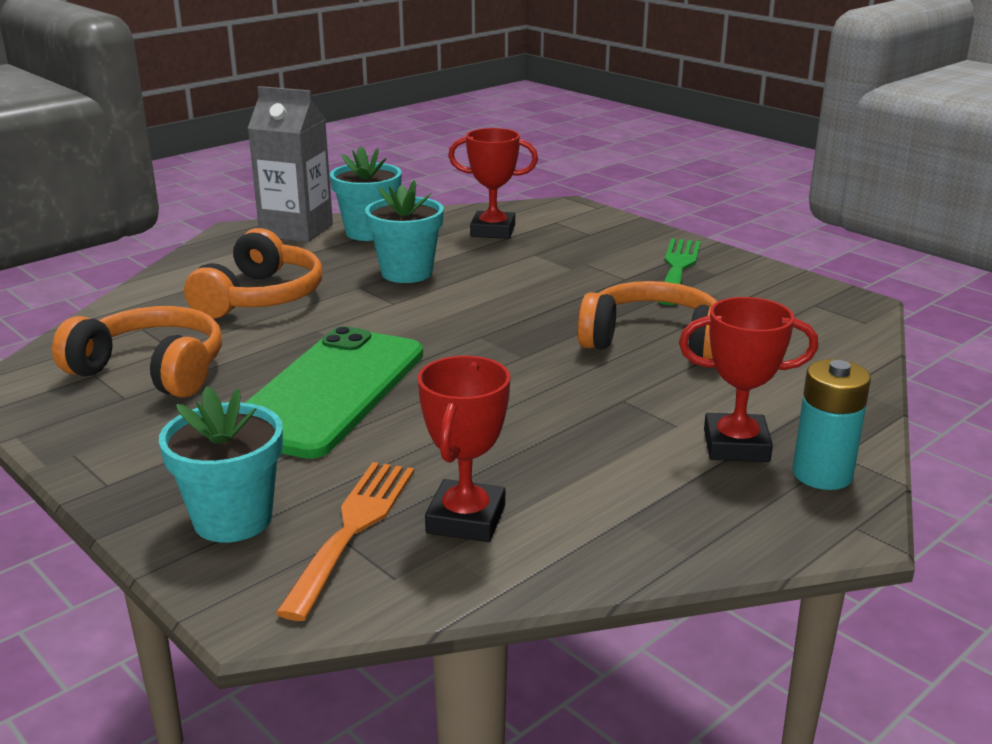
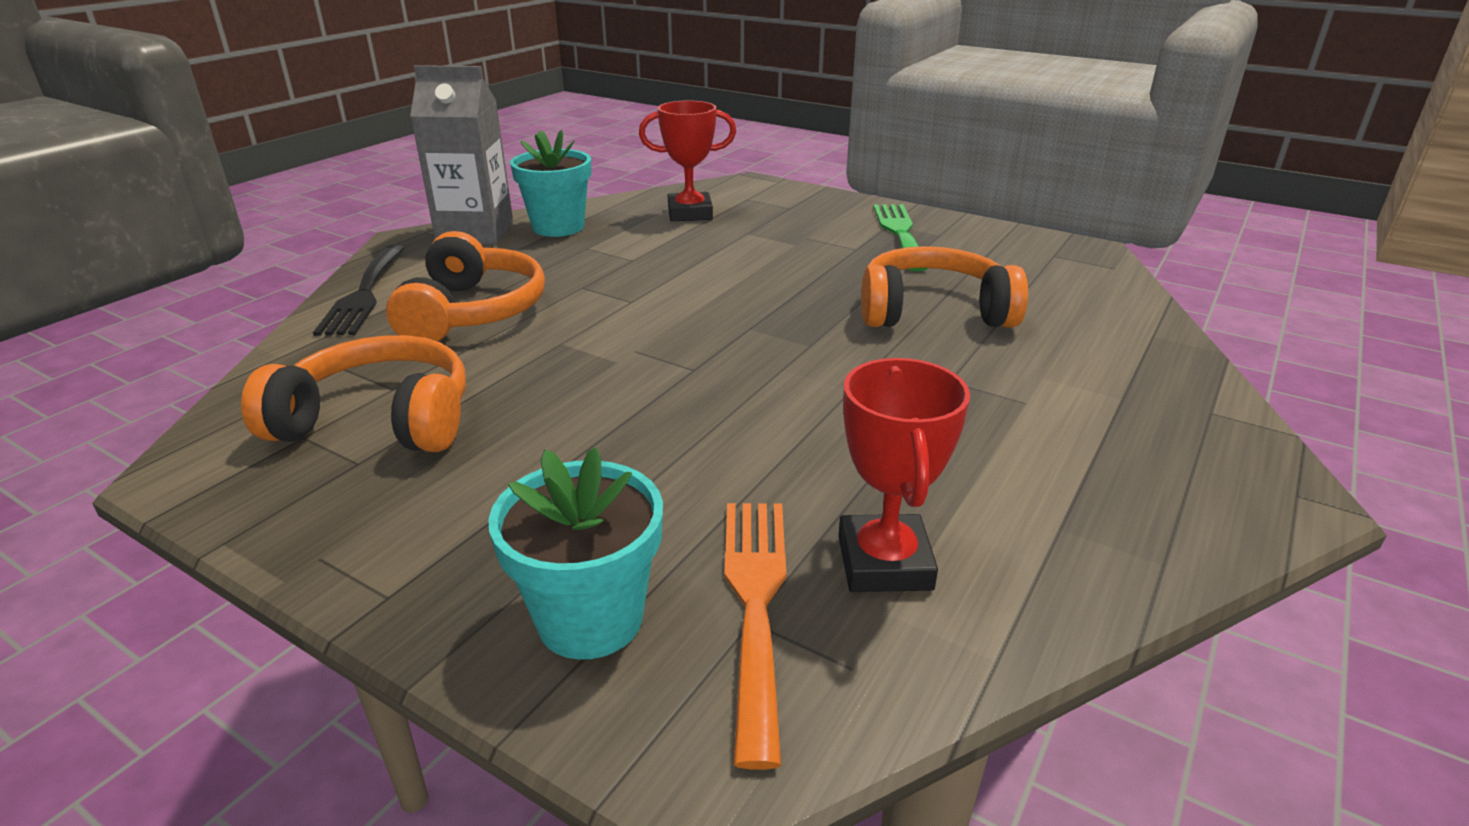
camera: 15 degrees left, 5 degrees up
(183, 273) = (364, 294): none -> black fork
(329, 391) = (618, 417): green phone -> none
(406, 273) = (626, 266): turquoise flower pot -> none
(736, 446) = (1104, 417): red trophy -> none
(822, 474) = (1213, 437): turquoise battery -> none

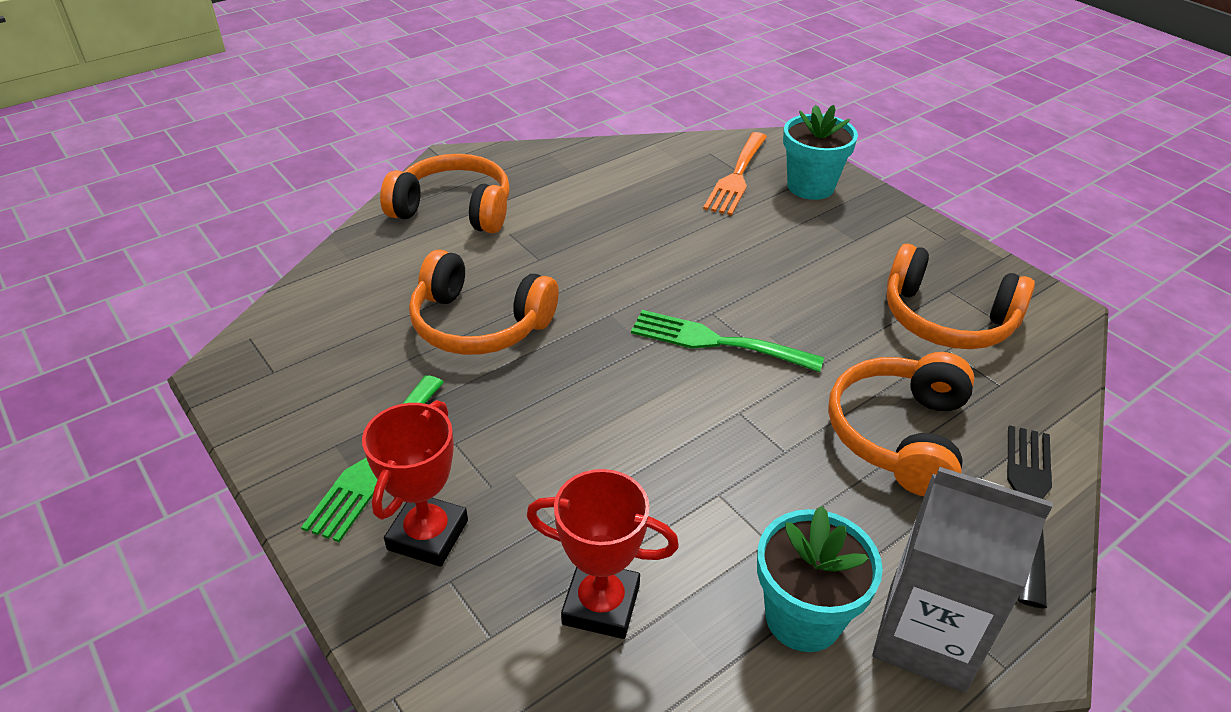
camera: 160 degrees left, 10 degrees up
(675, 343) = (716, 342): none -> green fork
(884, 563) = (670, 177): red trophy -> red trophy (428, 535)
(1141, 415) = (454, 209): none -> orange headphones

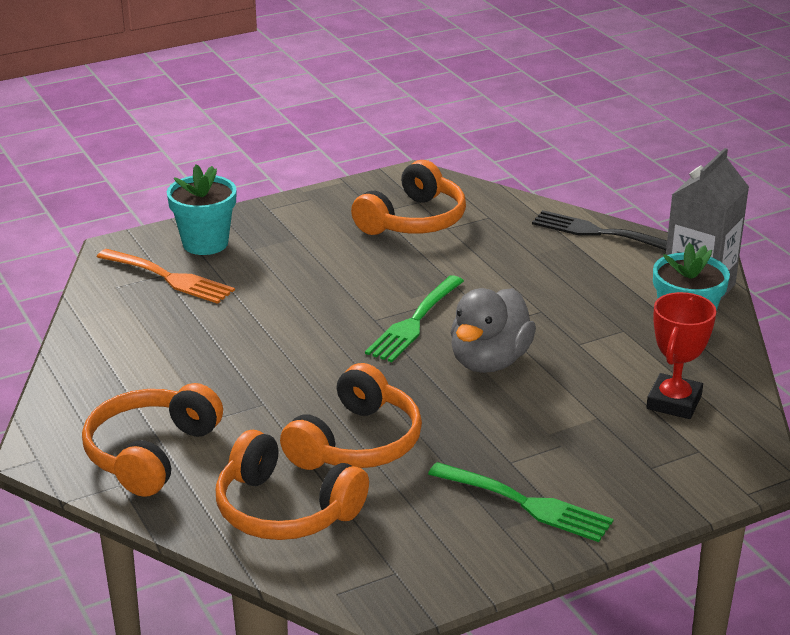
camera: 80 degrees left, 10 degrees down
(428, 535) = (608, 476): red trophy -> none
(653, 410) = (489, 361): none -> grey duck
(898, 434) = (532, 264): orange headphones -> orange headphones (285, 510)

